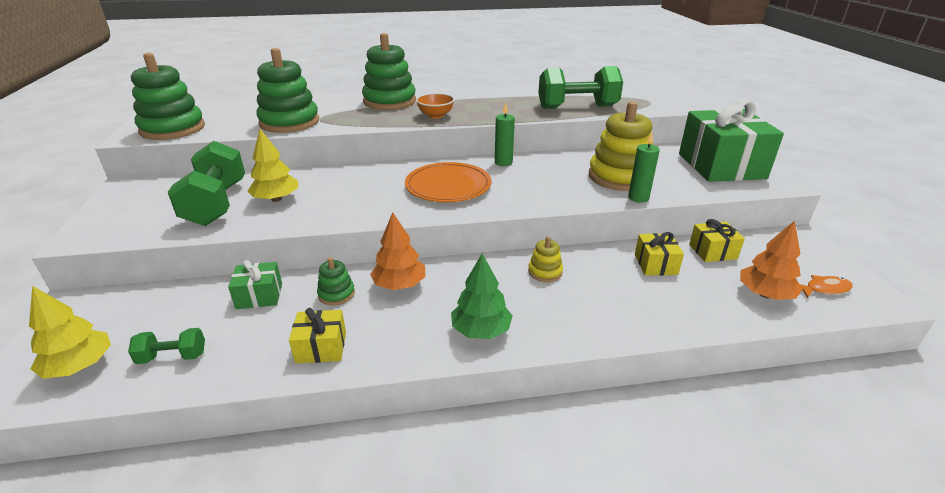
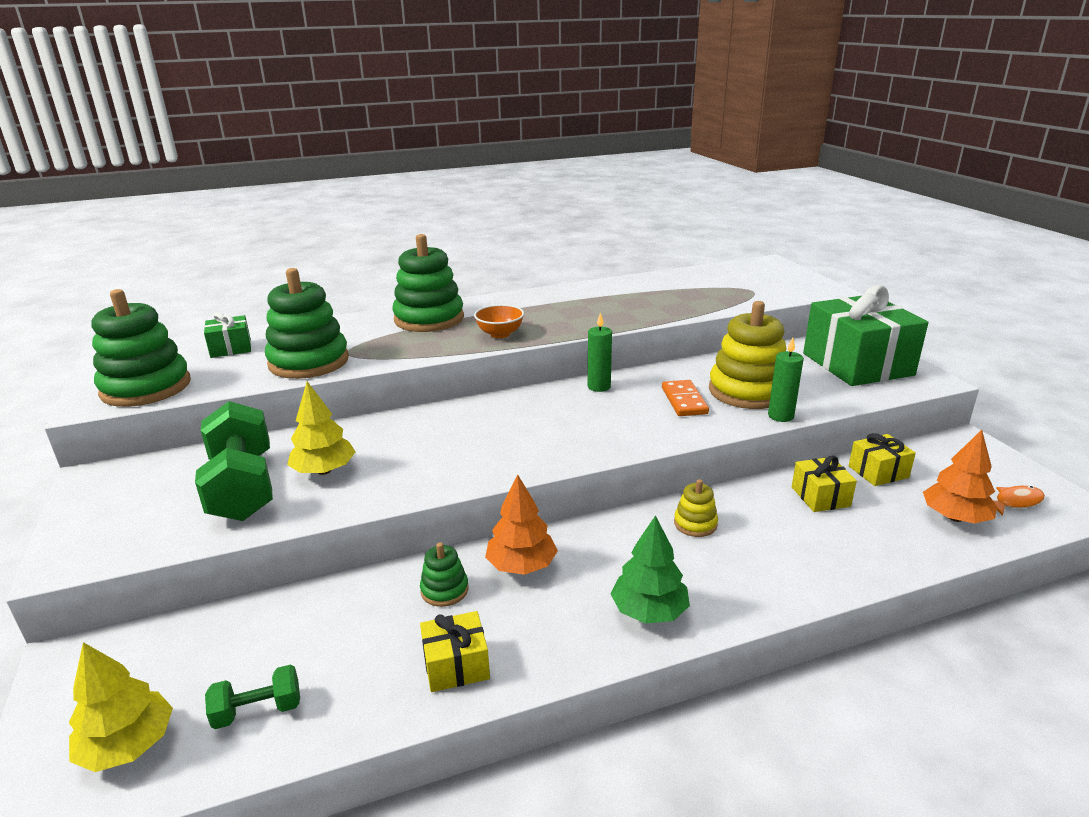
camera: 10 degrees left, 5 degrees down
(259, 296) = (341, 607): green gift -> green gift (231, 348)
(448, 186) = (544, 427): orange plate -> none
(565, 179) = (684, 401): none -> orange domino
(577, 107) = (671, 306): green dumbbell -> none

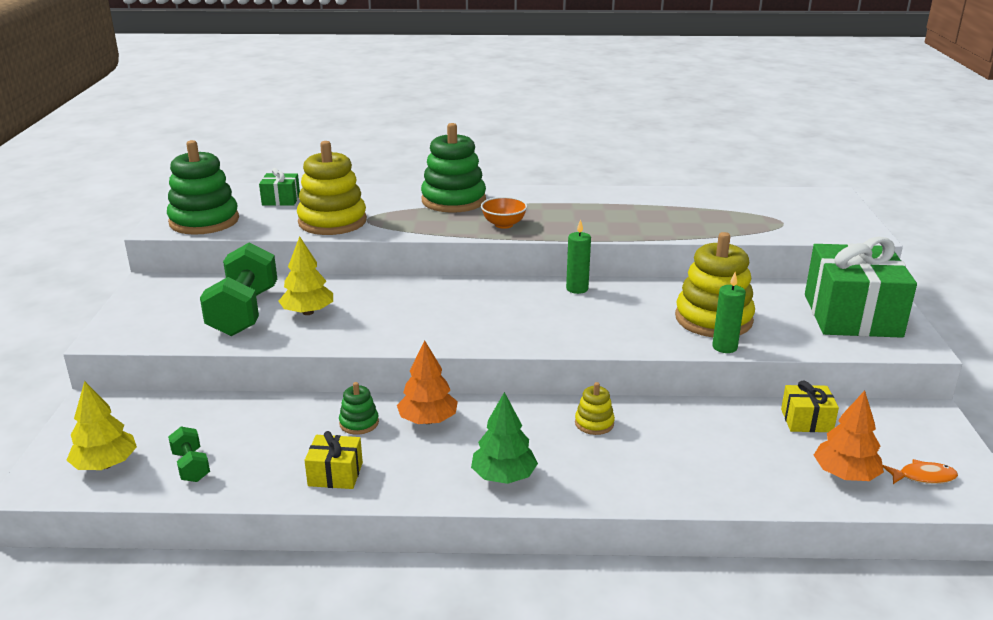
camera: 20 degrees right, 0 degrees up
(258, 711) = (191, 466): green dumbbell -> green dumbbell turned 60 degrees clockwise
(309, 362) = (332, 222): green stacking toy -> yellow stacking toy
(684, 401) = (644, 316): orange domino -> none
(820, 496) = (728, 428): yellow gift -> none

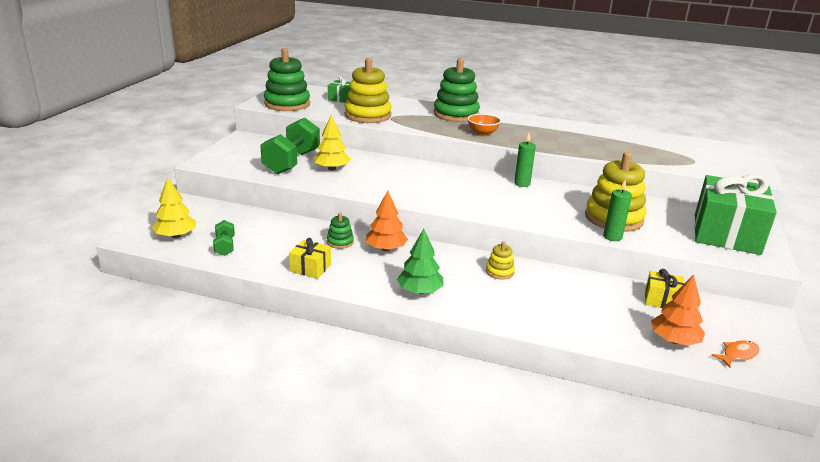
camera: 15 degrees right, 0 degrees up
(923, 477) = (738, 354): orange fish -> orange fish turned 45 degrees counterclockwise

